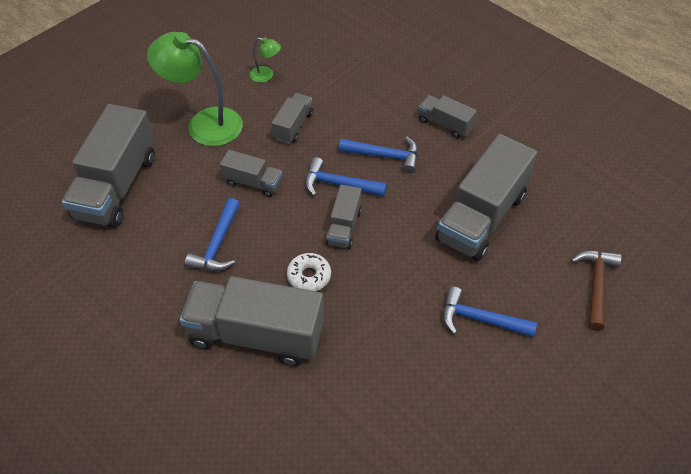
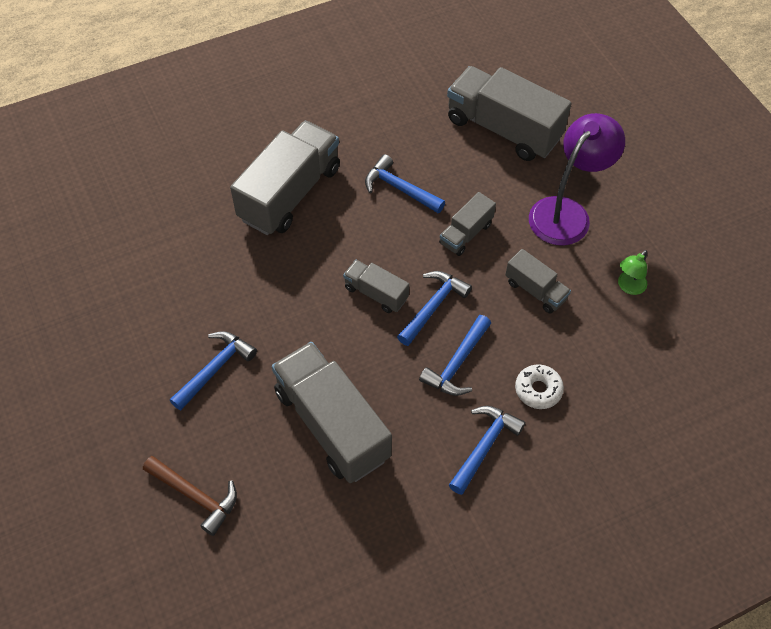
camera: 110 degrees right, 5 degrees up
(204, 124) = (566, 212): green lamp -> purple lamp
(309, 276) = (331, 248): white donut -> white donut (538, 390)
(445, 124) = (484, 446): grey truck -> blue hammer

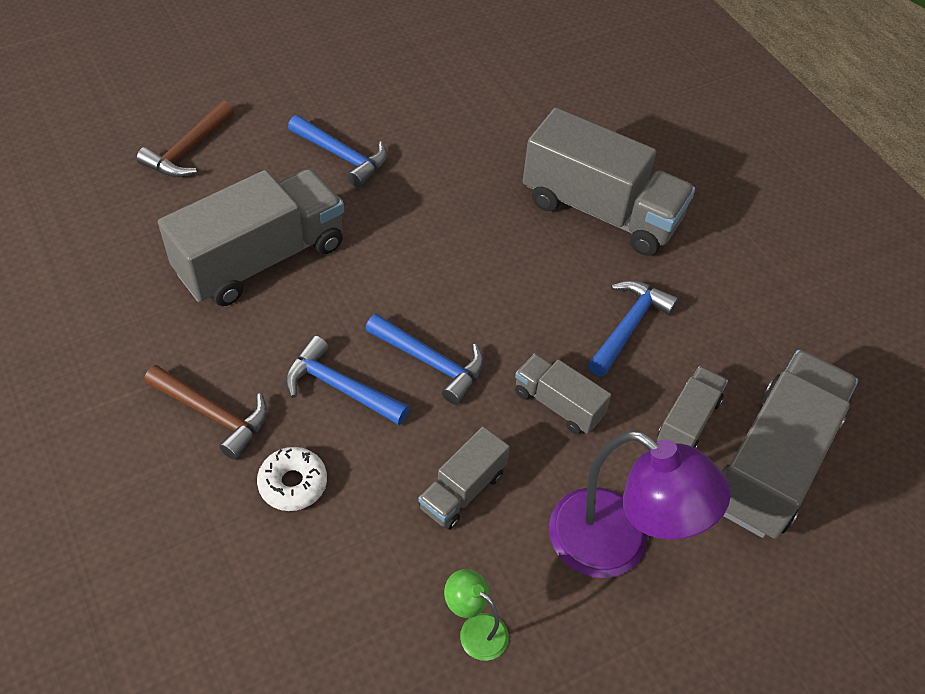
camera: 85 degrees right, 5 degrees down
(376, 293) = (449, 300): grey truck -> grey truck (688, 421)
(484, 446) = (213, 414): blue hammer -> brown hammer

